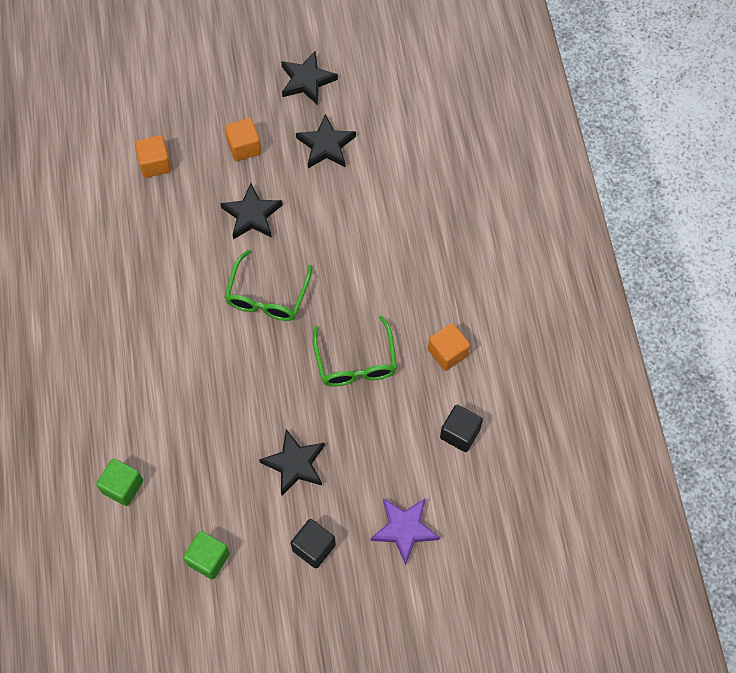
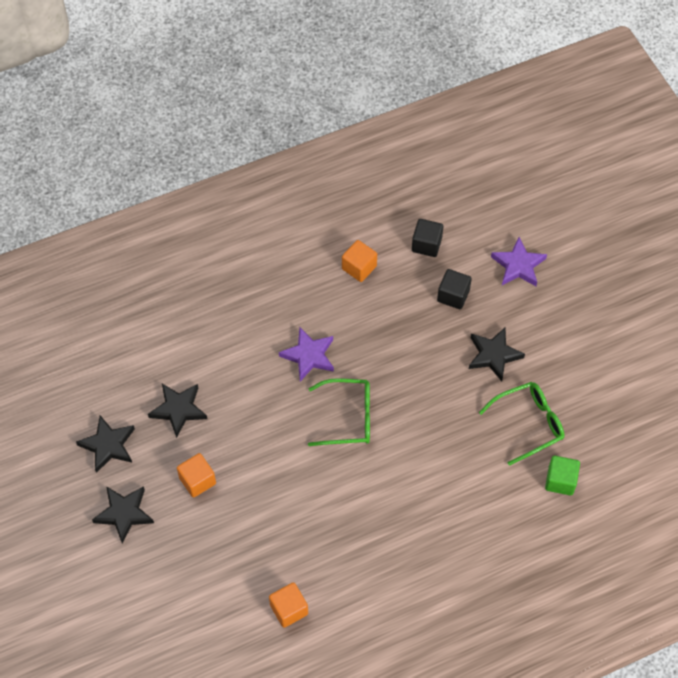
camera: 105 degrees left, 5 degrees down
(155, 164) = (236, 556): orange cube -> orange cube (289, 609)
(208, 559) = (594, 397): green cube -> none
(252, 215) = (270, 453): black star -> black star (124, 514)
(313, 547) = (556, 324): black cube -> black cube (453, 295)
(351, 276) = (309, 356): none -> purple star
(356, 362) = (389, 332): green glasses -> green glasses (528, 424)

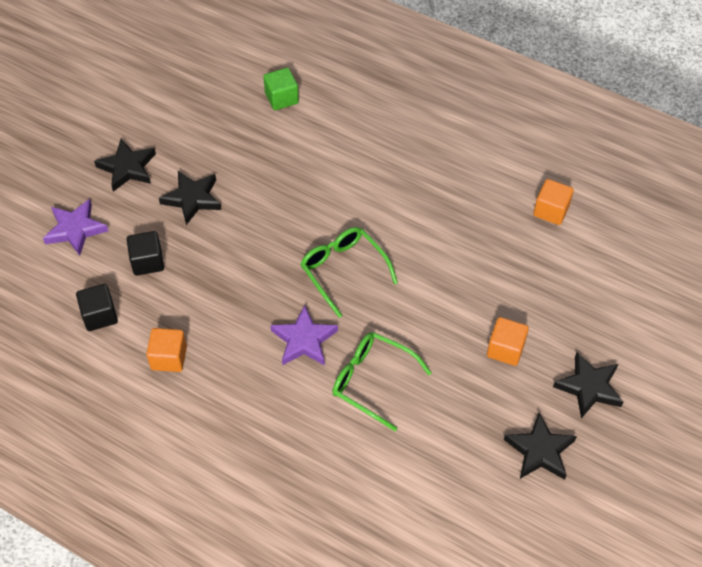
camera: 125 degrees left, 5 degrees down
(178, 409) = (451, 414): black star -> black star (127, 168)
(528, 424) = (244, 142): green glasses -> green glasses (372, 381)

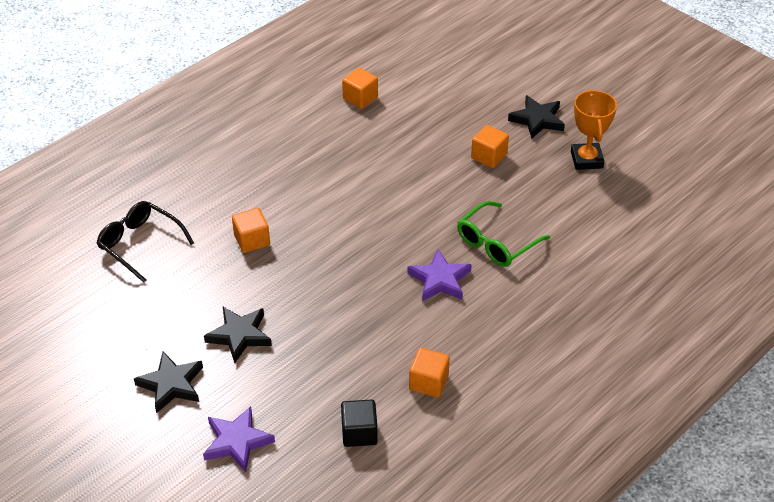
camera: 75 degrees left, 10 degrees down
(147, 262) = (306, 384): black cube -> none
(281, 98) = (140, 244): green cube -> black glasses
(311, 176) = (252, 240): none -> orange cube
(343, 270) = (373, 239): green glasses -> none
(539, 451) = (586, 159): black star -> orange trophy

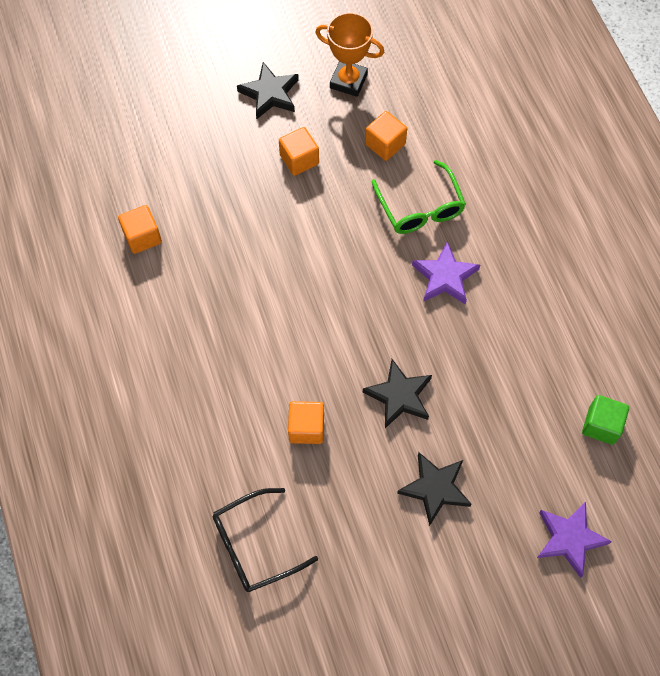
camera: 65 degrees left, 20 degrees up
(171, 384) = (472, 577): black star -> black star (399, 396)
(359, 433) = (601, 425): black cube -> green cube
(428, 382) = (566, 342): orange cube -> orange cube (385, 144)

